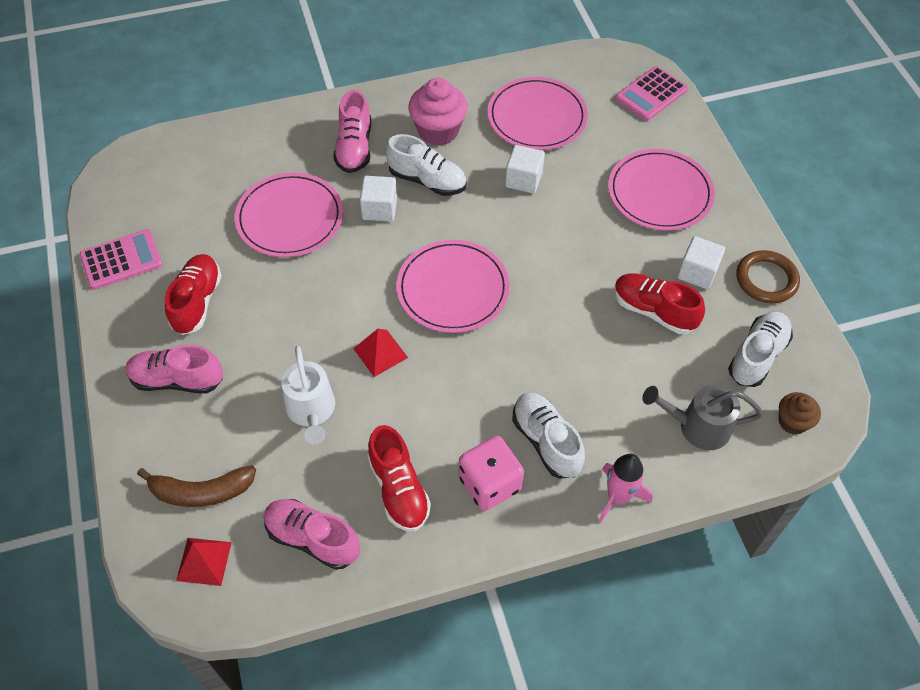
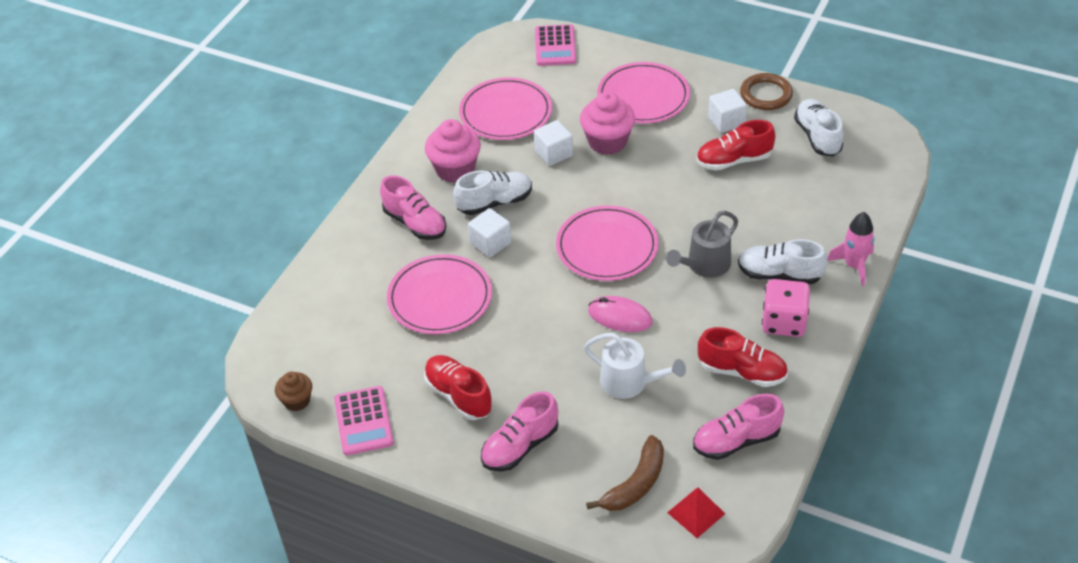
camera: 45 degrees left, 10 degrees down
(121, 260) = (363, 421): pink calculator -> pink calculator turned 150 degrees clockwise
(380, 353) = (620, 317): red pyramid -> pink mouse
(577, 206) = (607, 142): none -> pink cupcake
(697, 426) = (840, 197): grey watering can -> grey watering can (704, 265)
(792, 422) = (879, 153): brown cupcake -> brown cupcake (297, 401)

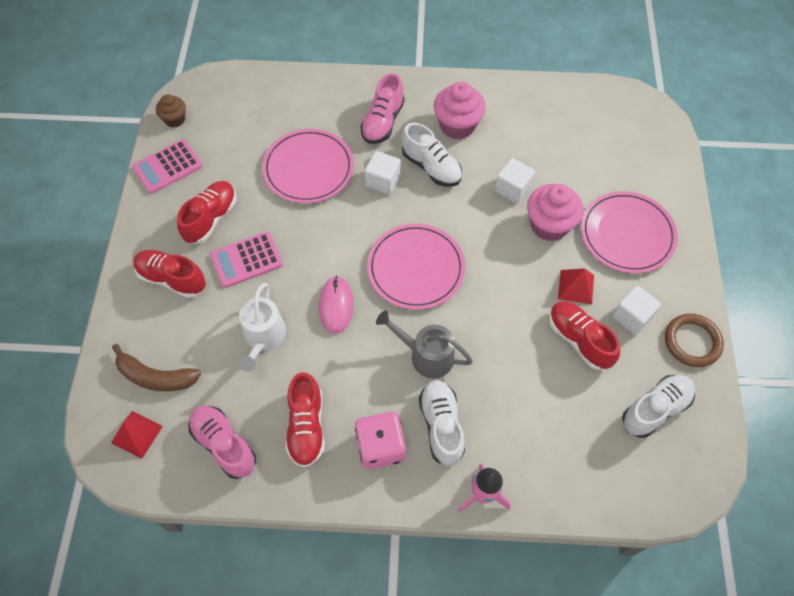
camera: 65 degrees right, 15 degrees up
(506, 112) = (546, 136): pink plate -> none
(520, 446) = (172, 279): pink shoe -> red shoe
(555, 46) = (655, 141): pink calculator -> pink calculator (246, 260)
(680, 145) = (576, 287): none -> red pyramid

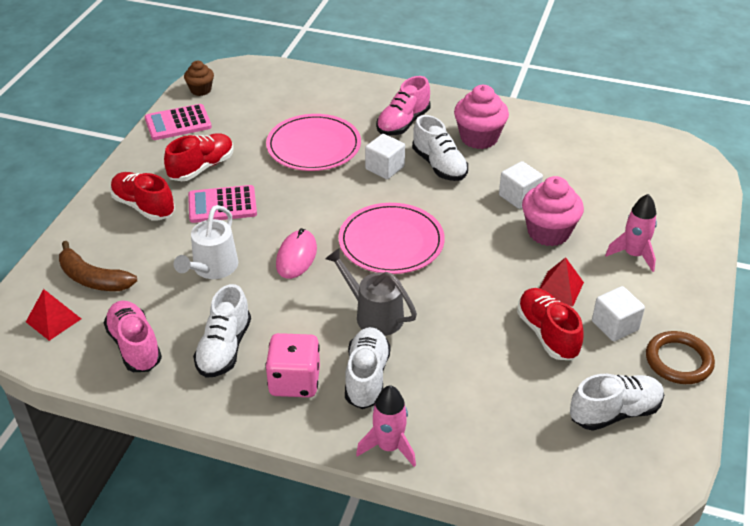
camera: 15 degrees right, 20 degrees down
(306, 426) = (224, 348): red shoe -> white shoe
(627, 234) = (633, 255): pink plate -> pink rocket

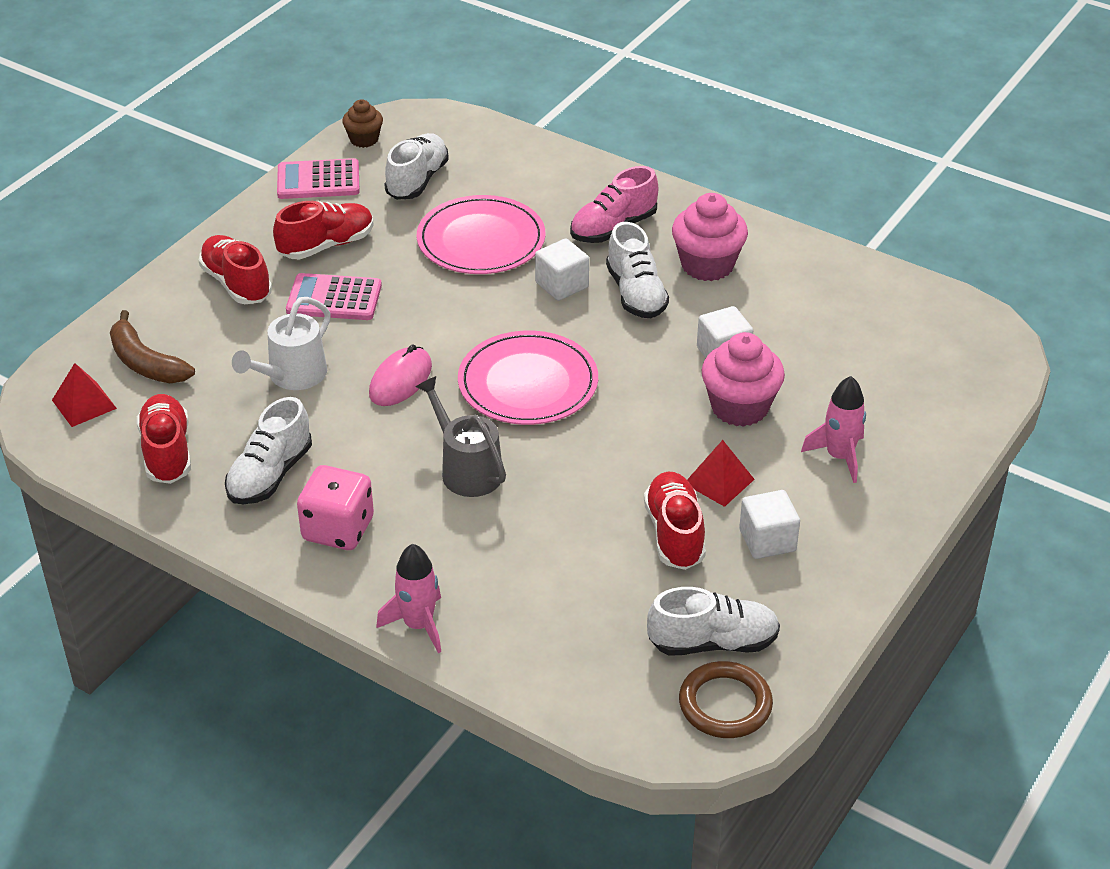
camera: 15 degrees right, 0 degrees up
(135, 346) = (167, 452): pink shoe -> red shoe
(367, 377) = (426, 541): white shoe -> white shoe (417, 180)
(678, 361) = (828, 599): brown ring -> brown ring (725, 704)

